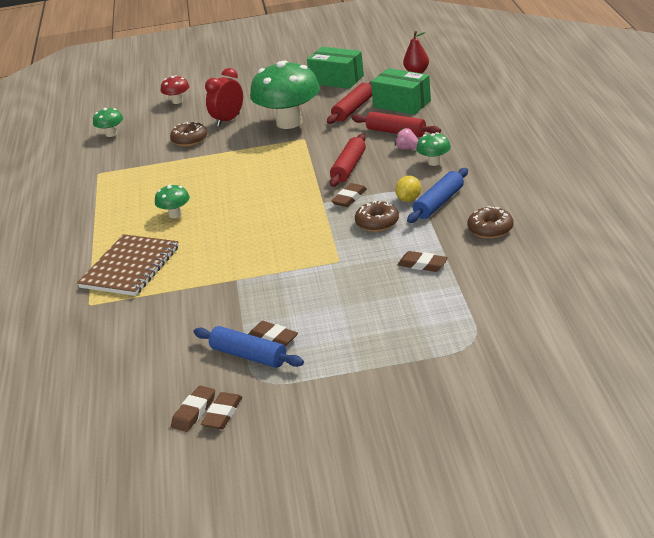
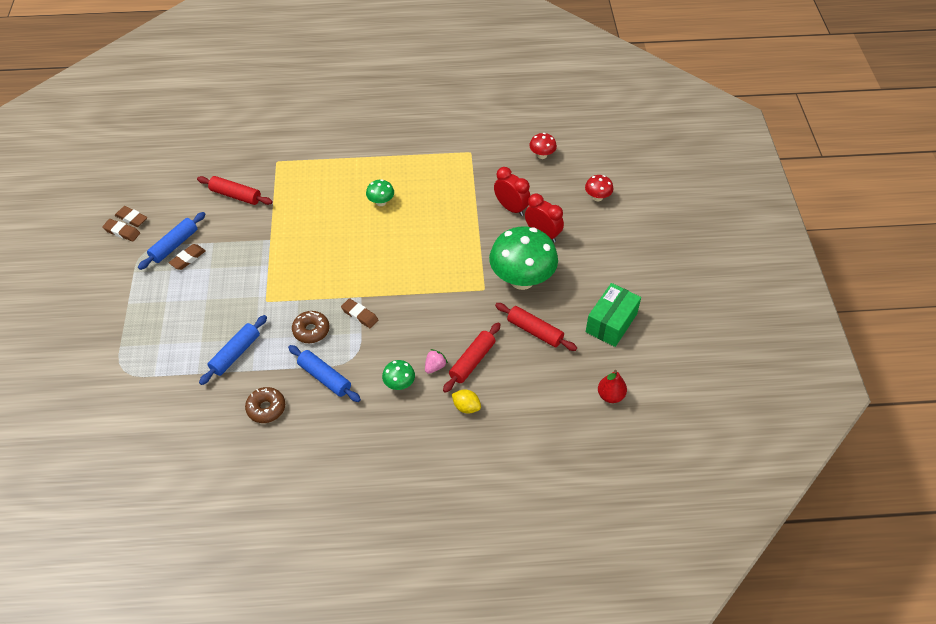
camera: 90 degrees right, 20 degrees up
(111, 134) = (542, 155): green mushroom -> red mushroom
(130, 267) = (314, 179): brown notebook -> none
(189, 140) = (511, 208): brown donut -> red clock
(349, 167) = (415, 319): red rolling pin -> red rolling pin (235, 195)
(402, 104) = (534, 373): green box -> none
(409, 199) = (340, 356): yellow lemon -> yellow lemon (466, 407)
(422, 265) = (235, 354): brown eraser -> blue rolling pin

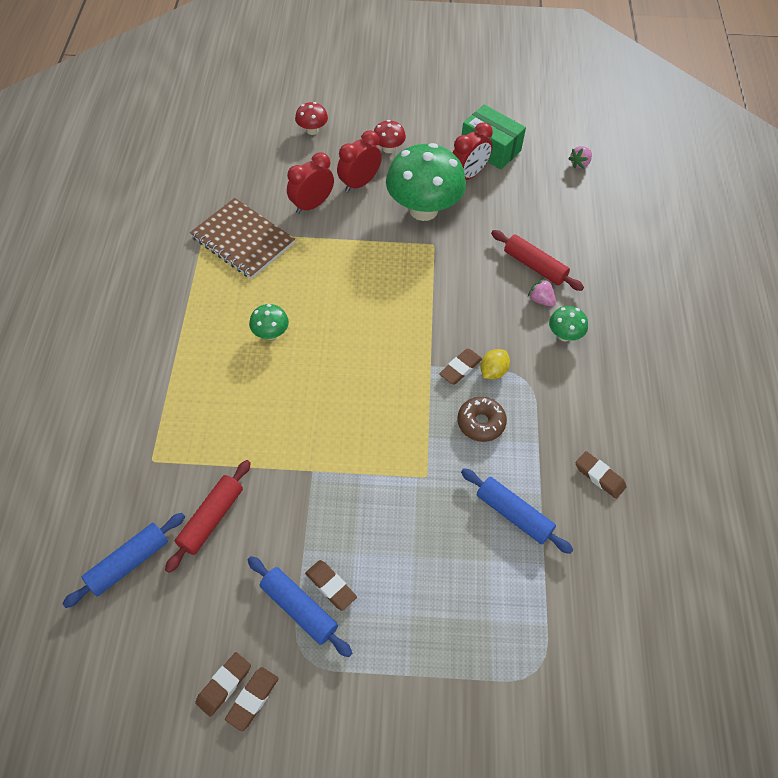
camera: 85 degrees left, 5 degrees up
(266, 408) = (599, 476): brown donut -> brown eraser
(325, 377) = (554, 410): blue rolling pin -> blue rolling pin (128, 563)
(466, 174) = (243, 240): none -> brown notebook
(466, 407) = (594, 278): yellow lemon -> yellow lemon (493, 371)
(534, 331) = (497, 209): red rolling pin -> none
(542, 155) = (231, 166): red mushroom -> red mushroom (388, 149)
(571, 308) = (468, 175): none -> red clock
(610, 395) = (579, 164): red pear -> pink strawberry

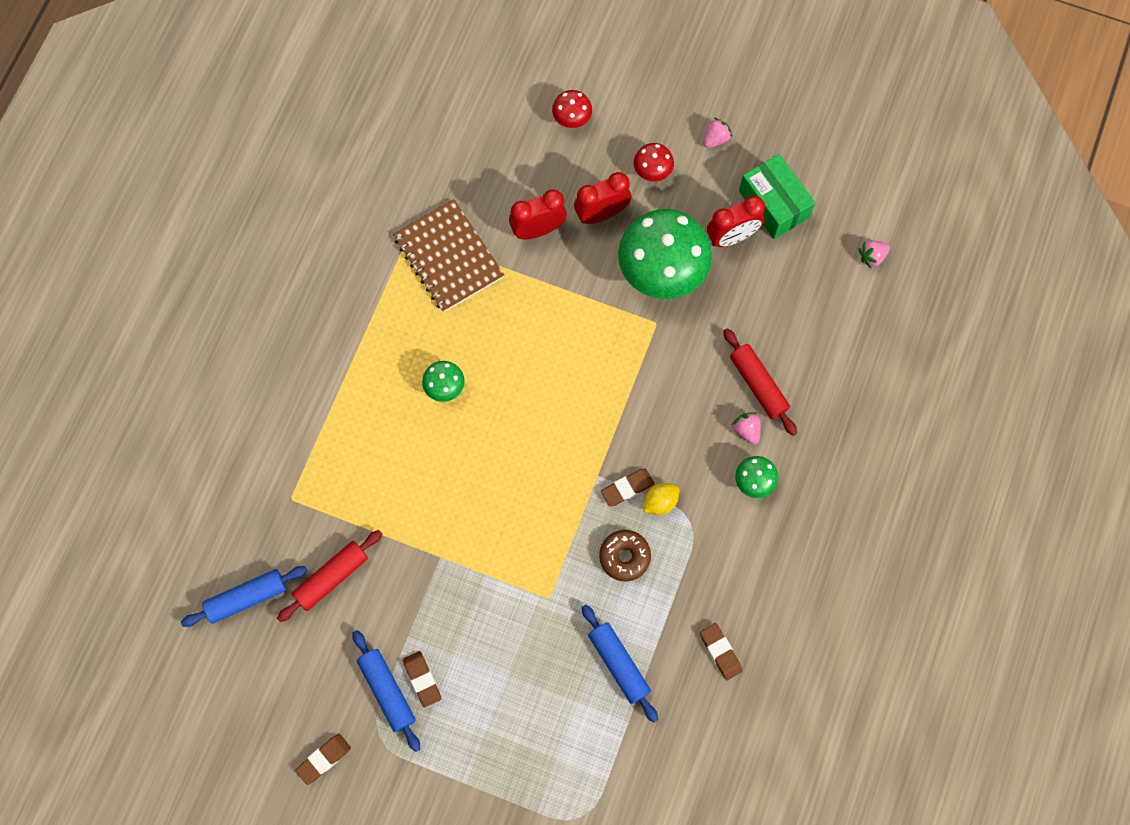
camera: 20 degrees right, 15 degrees up
(224, 685) = (303, 738): brown eraser -> none
(428, 119) = (715, 139): none -> pink strawberry

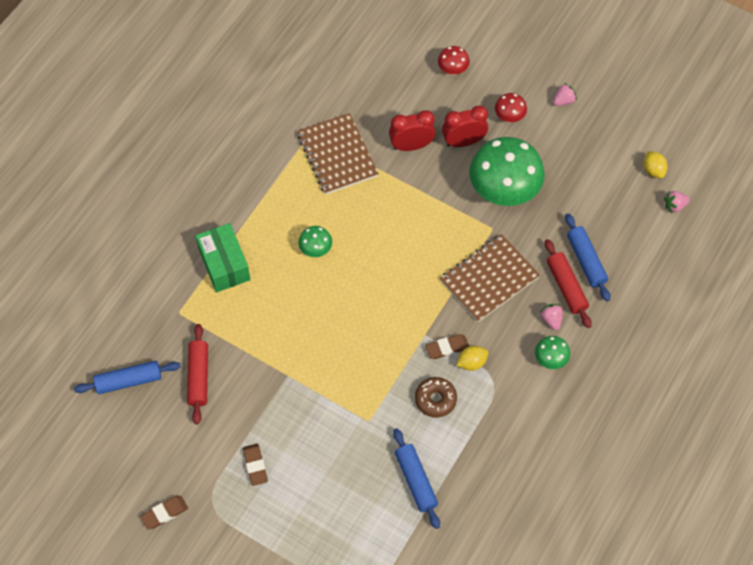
camera: 10 degrees right, 10 degrees down
(332, 578) = (199, 377): red rolling pin -> red rolling pin turned 60 degrees counterclockwise
(387, 691) = (225, 470): blue rolling pin -> blue rolling pin (585, 261)
(663, 390) = (489, 279): none -> brown notebook
(720, 652) = (500, 485): brown eraser -> none
(732, 237) = (564, 174): red clock -> none
(773, 204) = (601, 155): green box -> green box (224, 265)
(839, 214) = (653, 170): none -> yellow lemon

